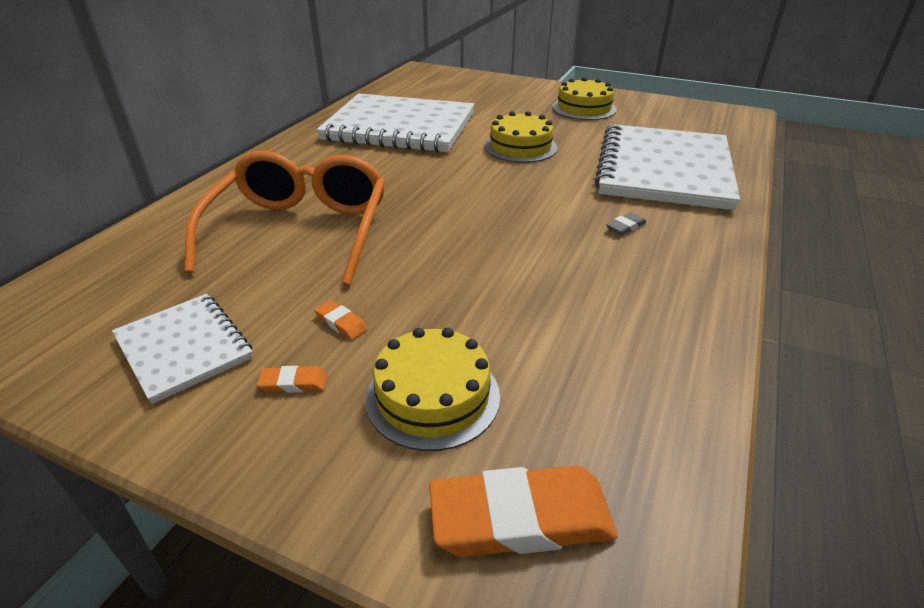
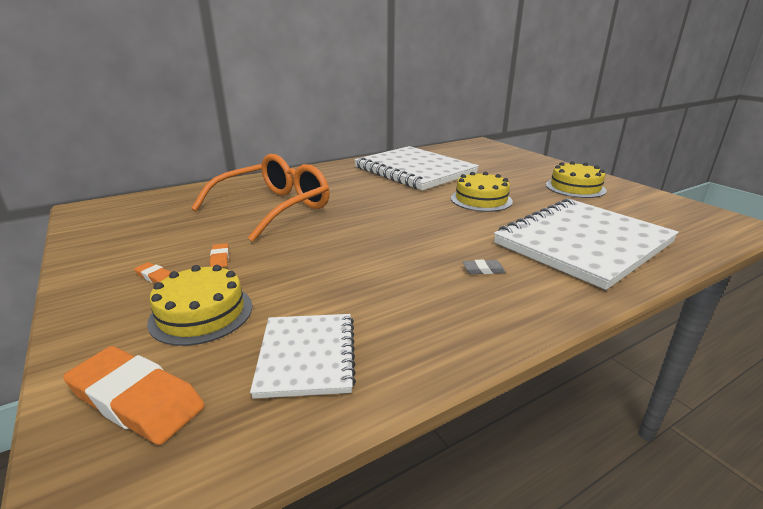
camera: 35 degrees right, 10 degrees down
(184, 348) = (141, 242): white notebook -> white notebook (307, 356)

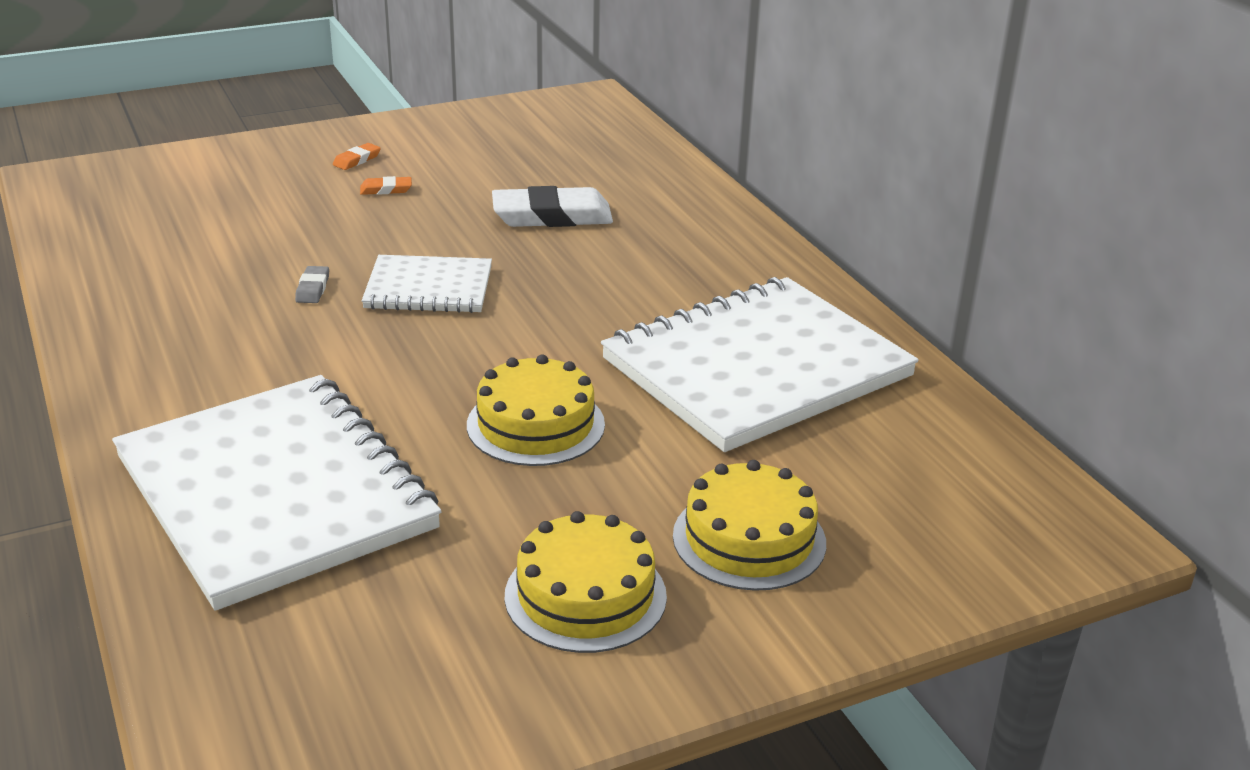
camera: 95 degrees right, 5 degrees up
(136, 399) = (145, 177): orange eraser -> none
(201, 313) = (259, 189): yellow cake -> yellow cake (749, 539)
(273, 208) = (552, 216): orange glasses -> white eraser
(307, 356) = (145, 241): white notebook -> white notebook (428, 288)
(483, 270) = (245, 368): grey eraser -> grey eraser (312, 288)

